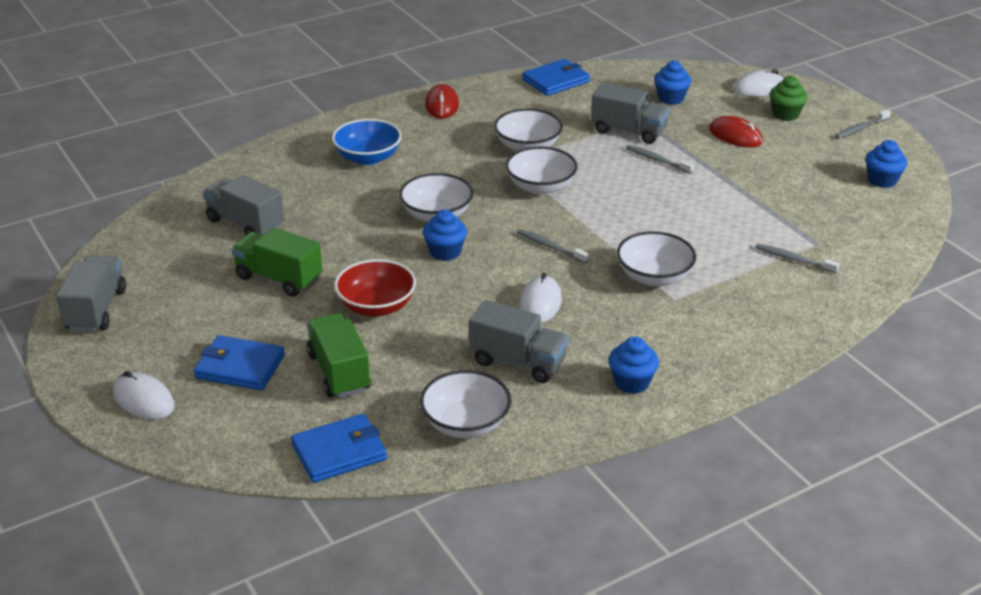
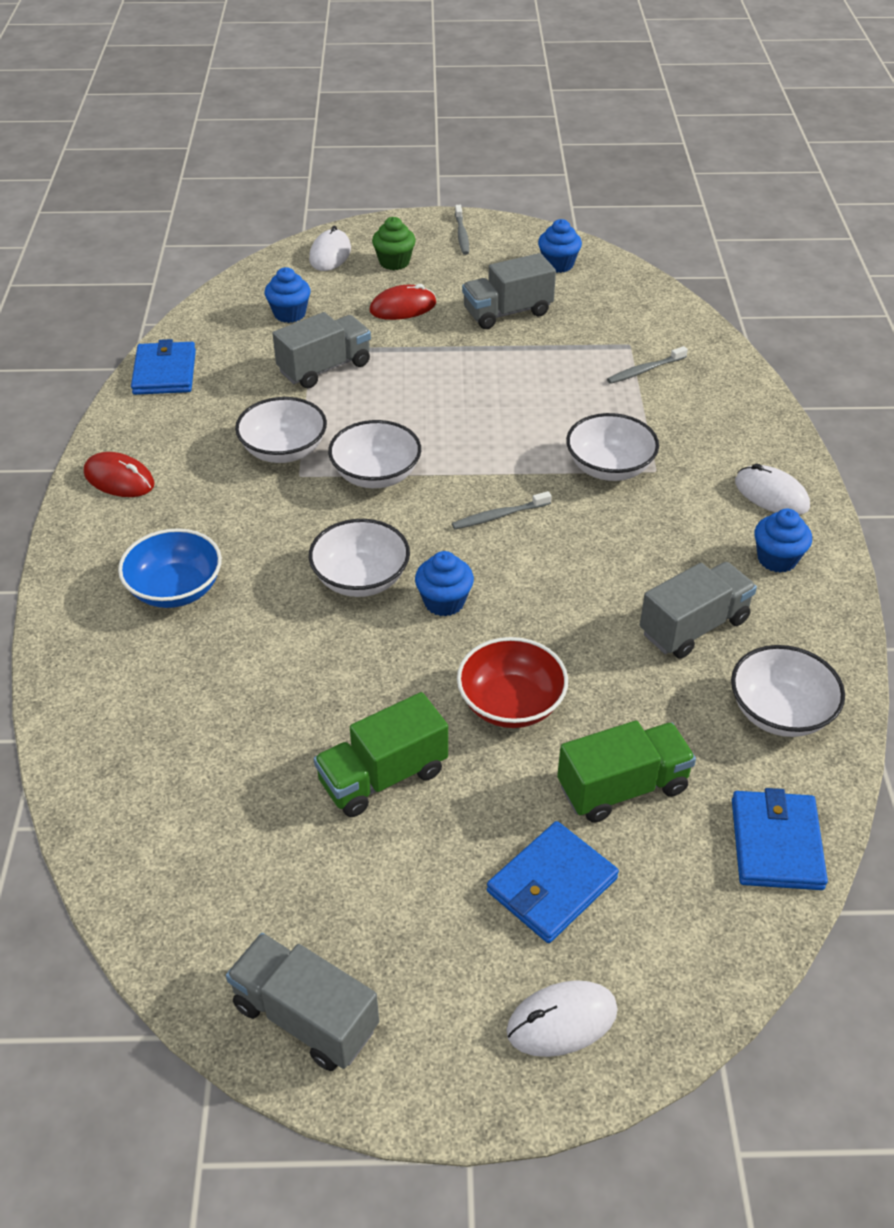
camera: 60 degrees left, 10 degrees up
(245, 224) = (224, 767): grey truck -> grey truck (507, 312)
(339, 372) = (622, 788): green truck -> green truck turned 150 degrees clockwise
(540, 303) = (598, 567): white mouse -> white mouse (771, 494)
(657, 160) = (400, 374): grey toothbrush -> none

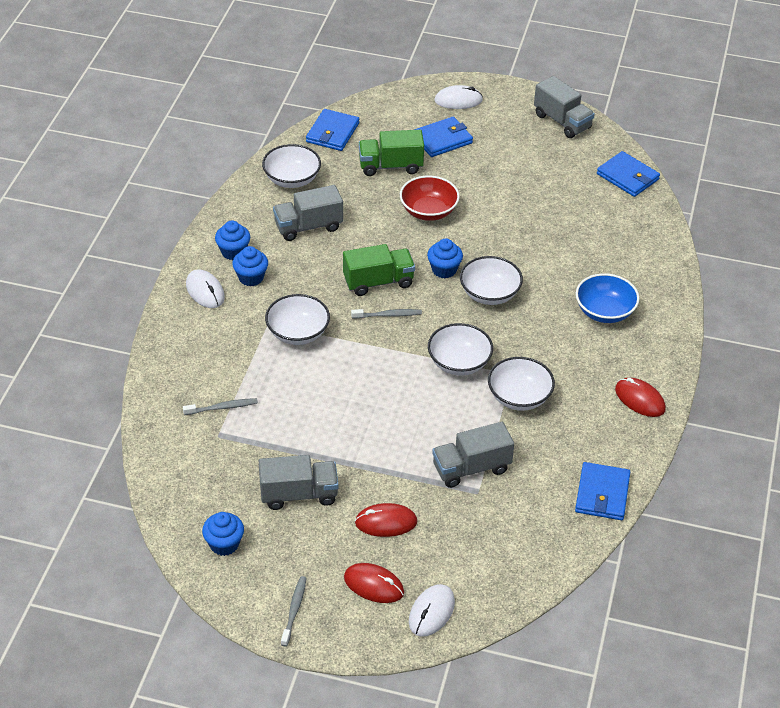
camera: 165 degrees left, 0 degrees up
(145, 883) = (627, 177): none -> blue wallet
(289, 314) = (487, 538): blue cupcake -> blue cupcake (251, 277)
(383, 776) = (506, 194): green truck -> green truck (378, 282)
(394, 262) = (373, 585): green cupcake -> red mouse

